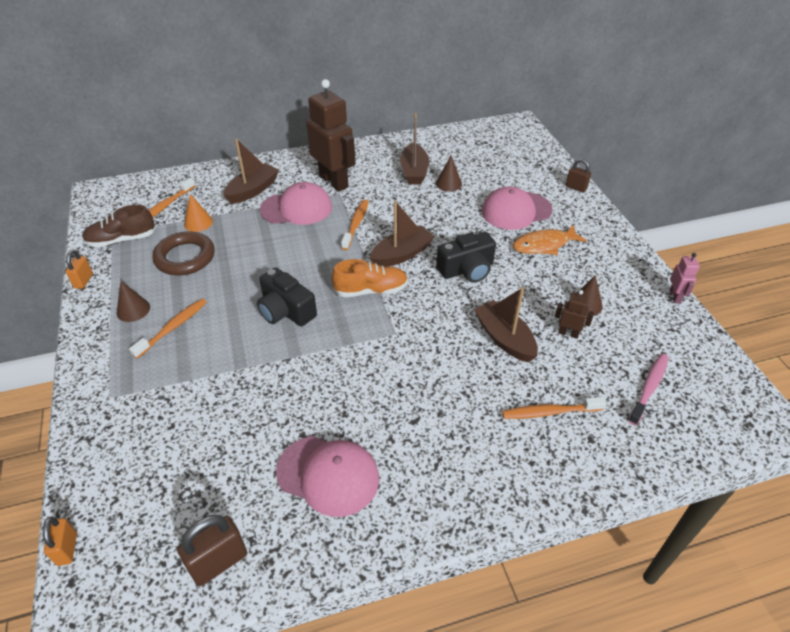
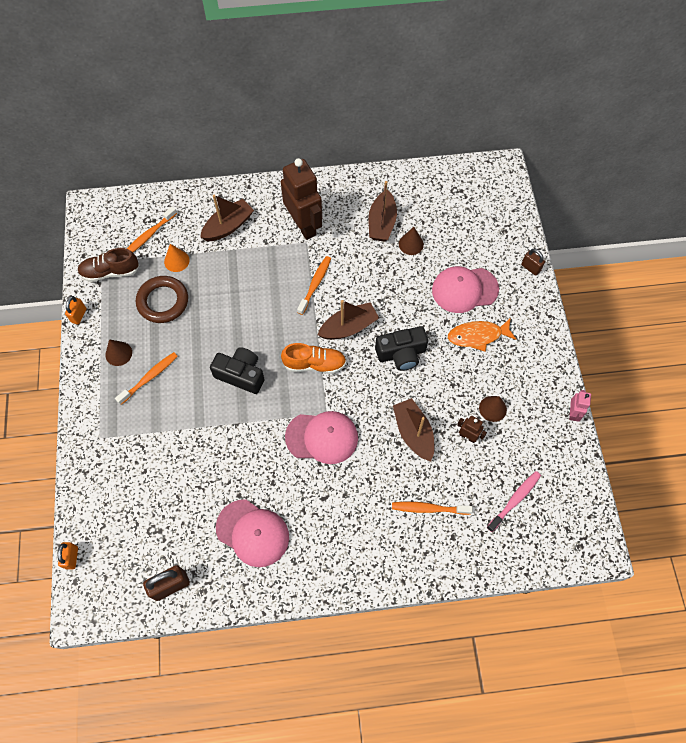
camera: 10 degrees right, 20 degrees up
(286, 311) = (241, 375): black camera -> black camera turned 150 degrees clockwise
(296, 208) = (265, 256): pink cap -> pink cap (322, 437)

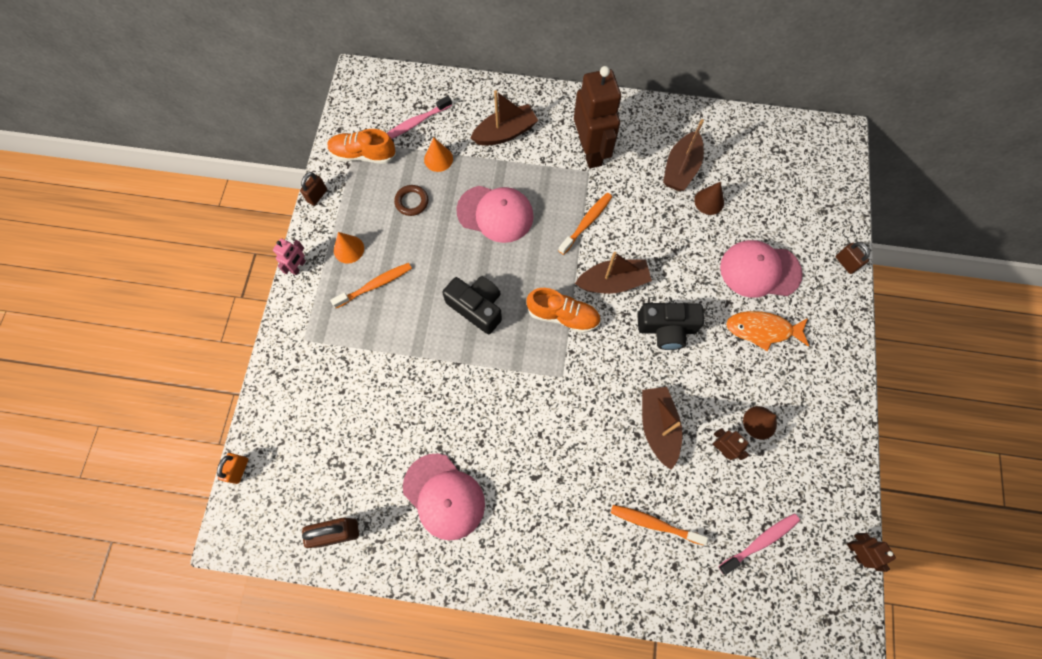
camera: 15 degrees right, 5 degrees up
(79, 315) = (317, 196): orange padlock -> brown padlock
(110, 272) = (363, 155): brown shoe -> orange shoe
(118, 353) = (348, 249): brown cone -> orange cone
(149, 235) = (416, 123): orange toothbrush -> pink toothbrush
(163, 301) = (412, 202): brown ring -> brown ring, size x0.57
(322, 437) = (550, 404): pink cap -> pink cap (495, 214)
(573, 413) = (856, 453): pink robot -> pink robot (298, 266)
(589, 488) = (855, 551): none -> brown robot

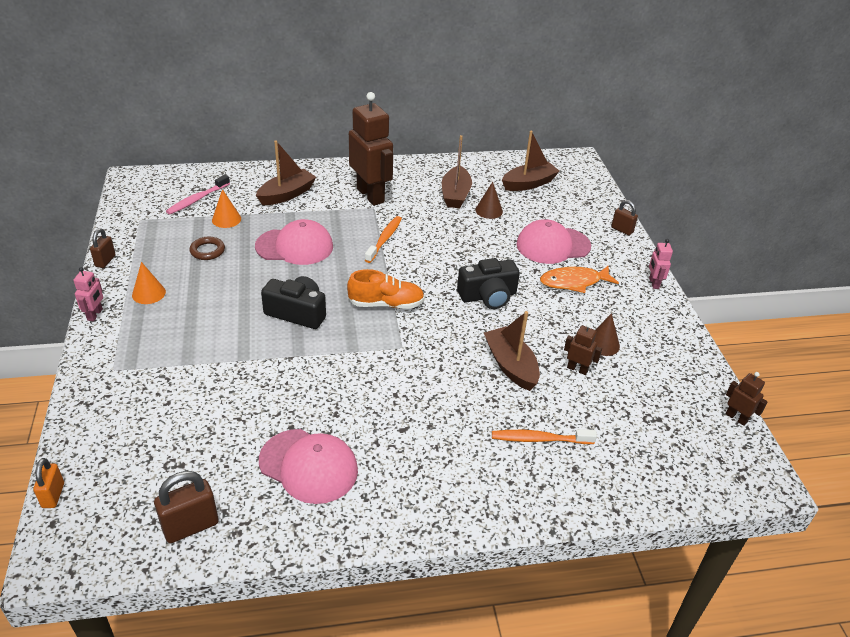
camera: 20 degrees left, 30 degrees down
(363, 155) = (148, 227): orange shoe -> none
(375, 285) = (184, 314): orange toothbrush -> none
(613, 282) = (425, 274): brown boat -> brown boat (529, 184)
(760, 541) = (647, 430): pink toothbrush -> none
(848, 351) = (653, 283): none -> pink robot

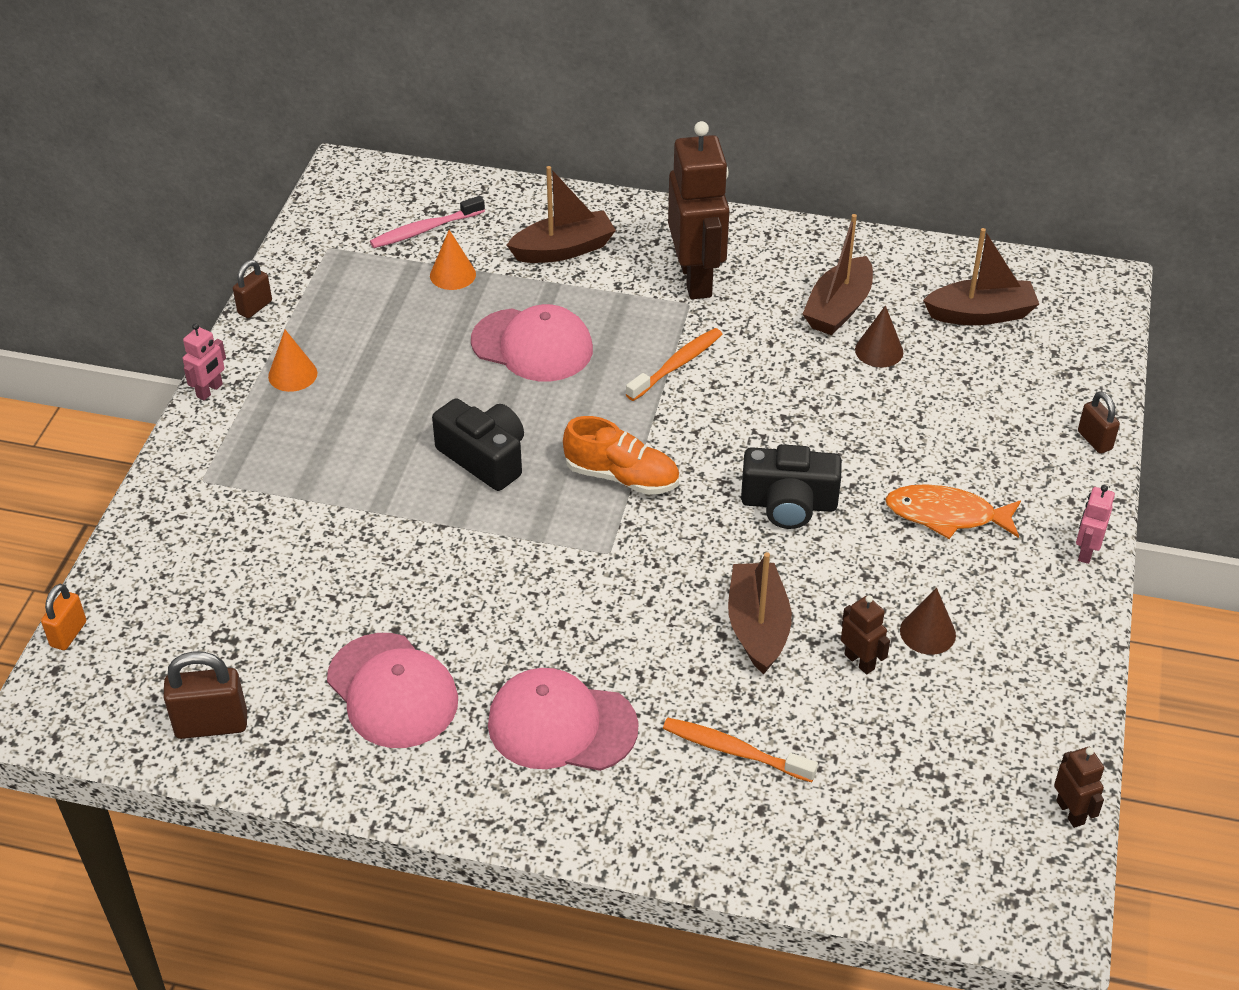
camera: 25 degrees right, 5 degrees up
(207, 251) = (402, 323): brown ring -> none
(553, 245) = (951, 441): pink cap -> pink cap (561, 725)

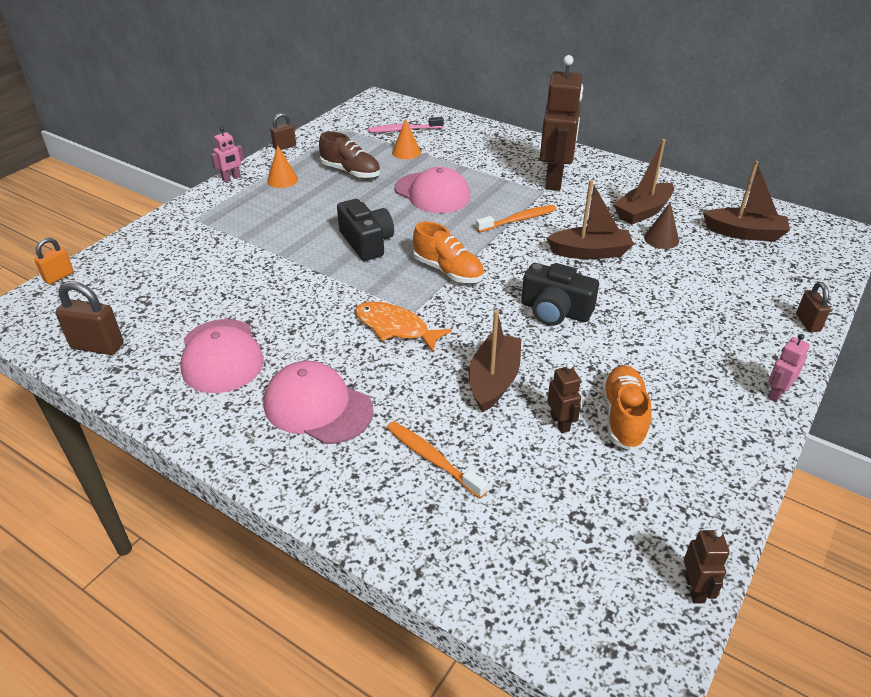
camera: 20 degrees right, 5 degrees down
(389, 334) = (351, 172): none -> brown shoe
(563, 249) = (479, 152): brown boat -> brown boat (590, 252)
(927, 632) = (623, 417): brown cone -> orange shoe
(946, 515) = (671, 344): orange fish -> orange fish (395, 328)

